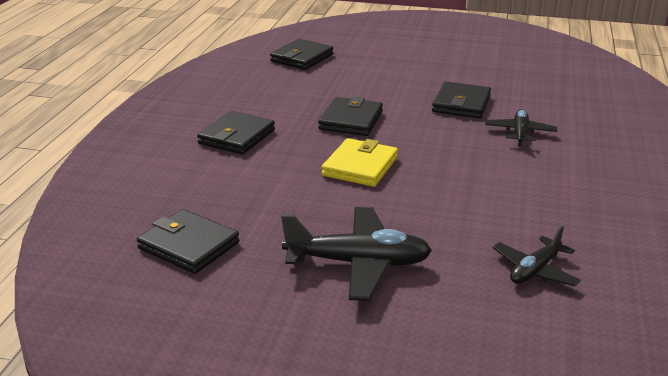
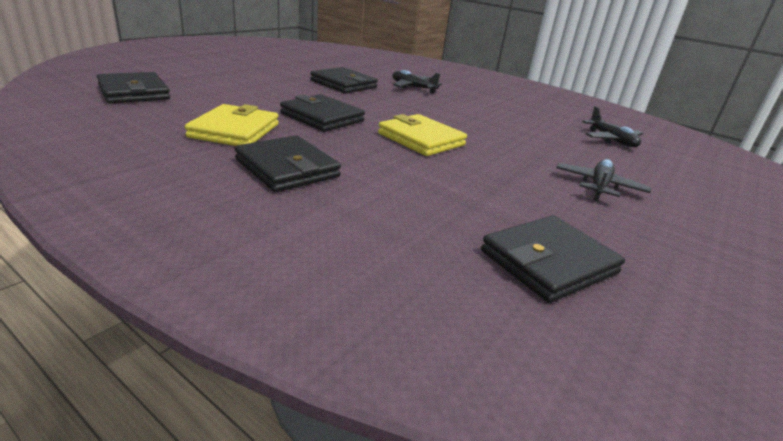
camera: 70 degrees left, 0 degrees up
(278, 105) = (235, 131): none -> yellow wallet
(358, 264) = (599, 186): black plane -> black plane, size x0.59

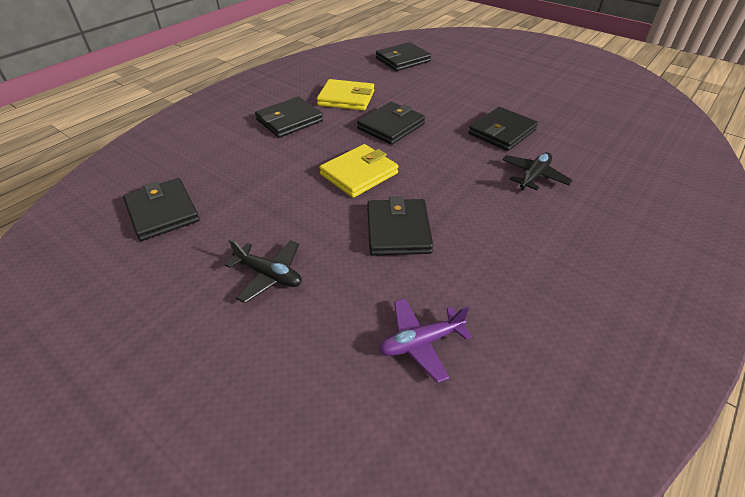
camera: 95 degrees right, 15 degrees up
(502, 133) = (398, 230): none -> black wallet
(611, 140) = (420, 342): black plane -> purple plane

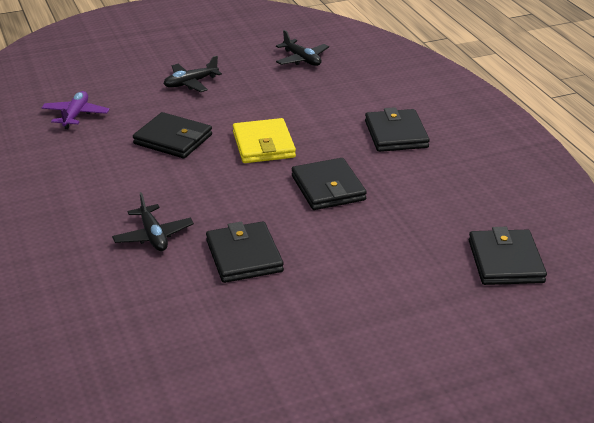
camera: 120 degrees right, 10 degrees down
(163, 212) = (302, 59): black wallet -> black plane
(346, 98) = (418, 180): yellow wallet -> none

